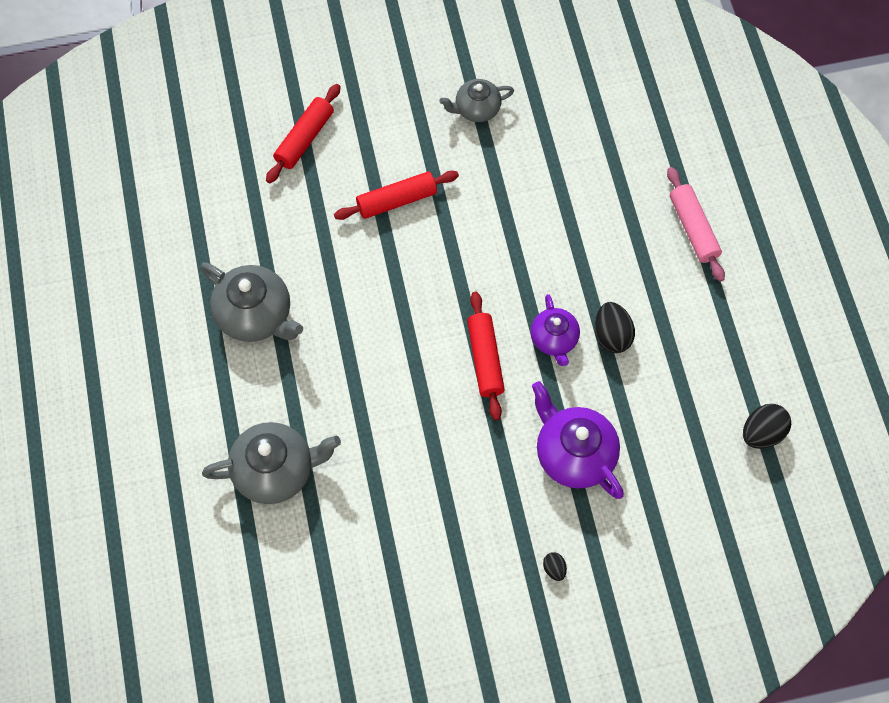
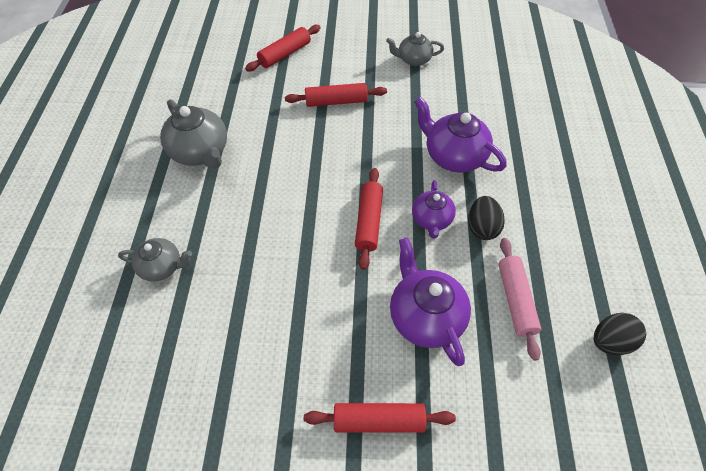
camera: 15 degrees right, 10 degrees down
(275, 470) = (162, 267): grey teapot -> grey teapot, size x0.62
(554, 569) = (378, 420): black egg -> red rolling pin
(560, 248) = (454, 156): none -> purple teapot
(693, 228) = (567, 165): pink rolling pin -> pink rolling pin (515, 300)

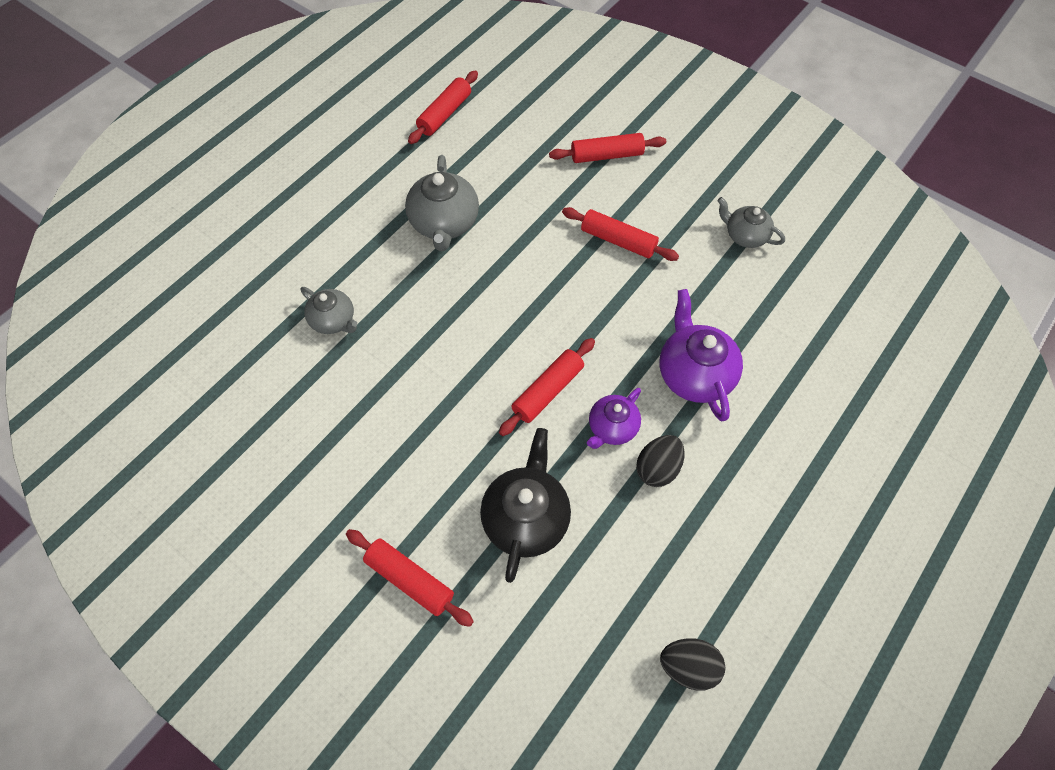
camera: 35 degrees right, 5 degrees up
(142, 80) = (445, 114): none -> red rolling pin
(425, 316) = (526, 518): purple teapot -> black teapot
(515, 300) = (627, 562): pink rolling pin -> none

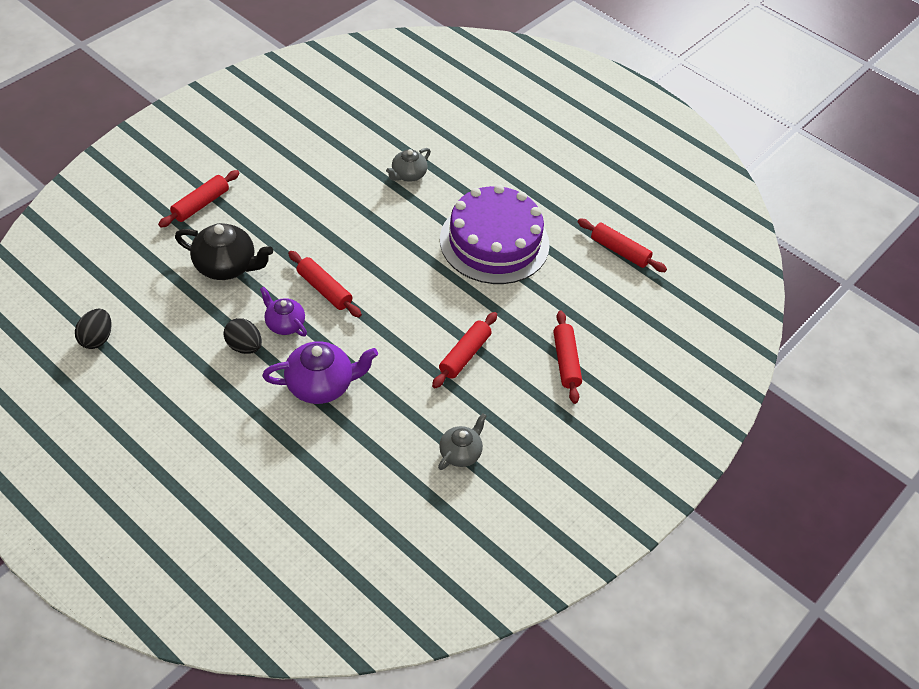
camera: 90 degrees right, 10 degrees down
(444, 223) = (494, 242): grey teapot -> purple cake

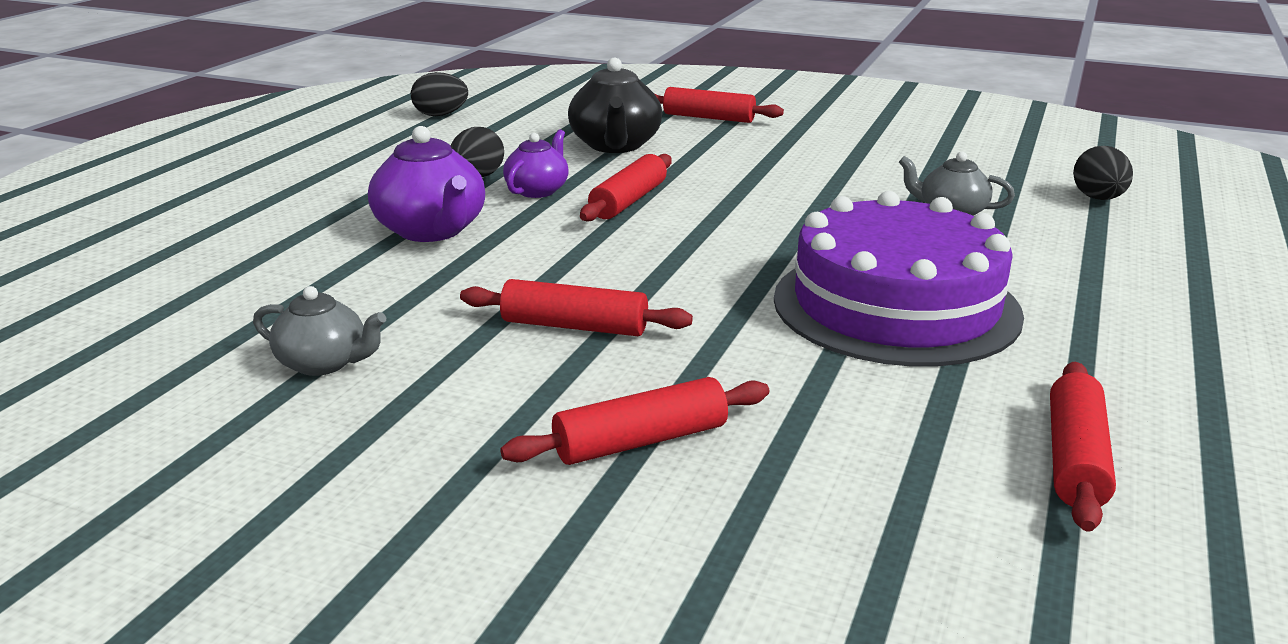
camera: 75 degrees right, 25 degrees down
(420, 117) = (1098, 198): none -> black egg

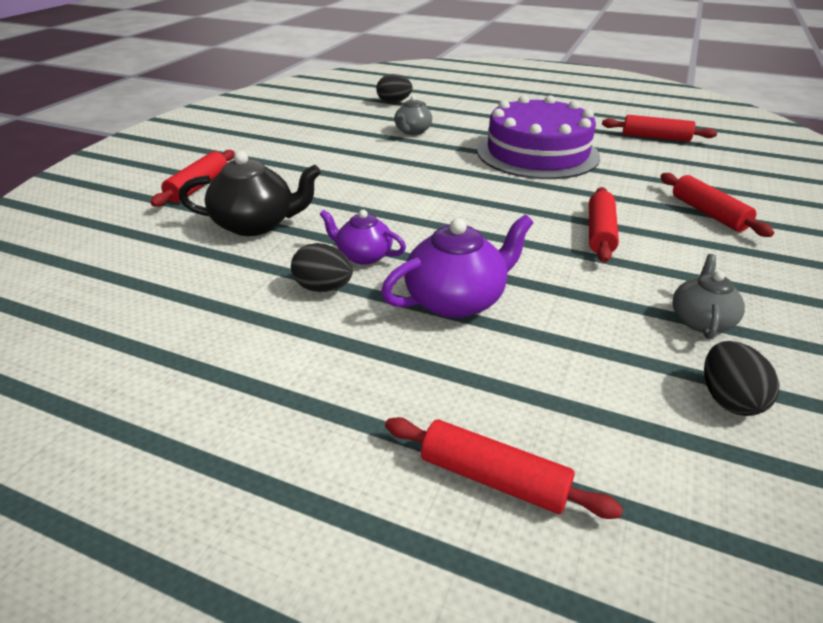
camera: 90 degrees left, 10 degrees up
(440, 115) = (91, 332): black egg -> black egg (728, 399)
(629, 201) = (391, 218): red rolling pin -> red rolling pin (493, 478)

